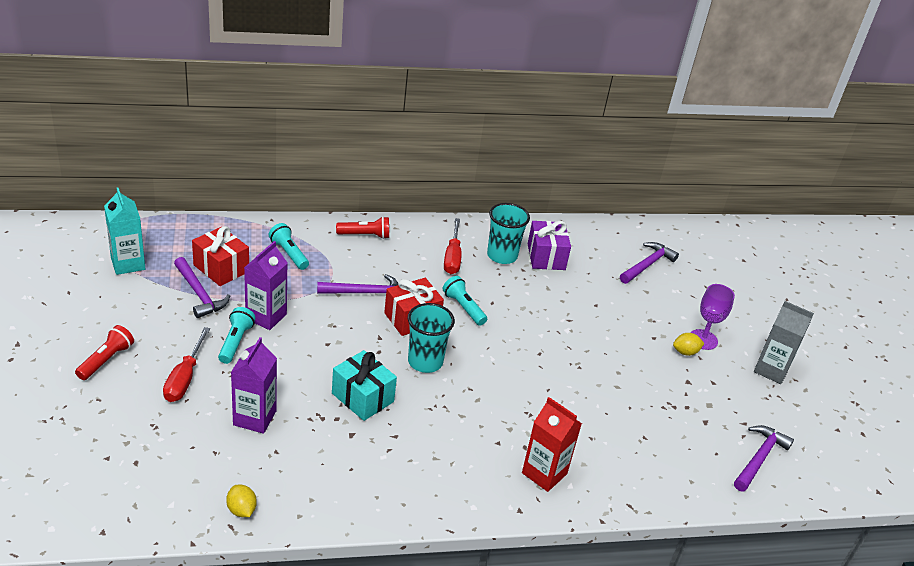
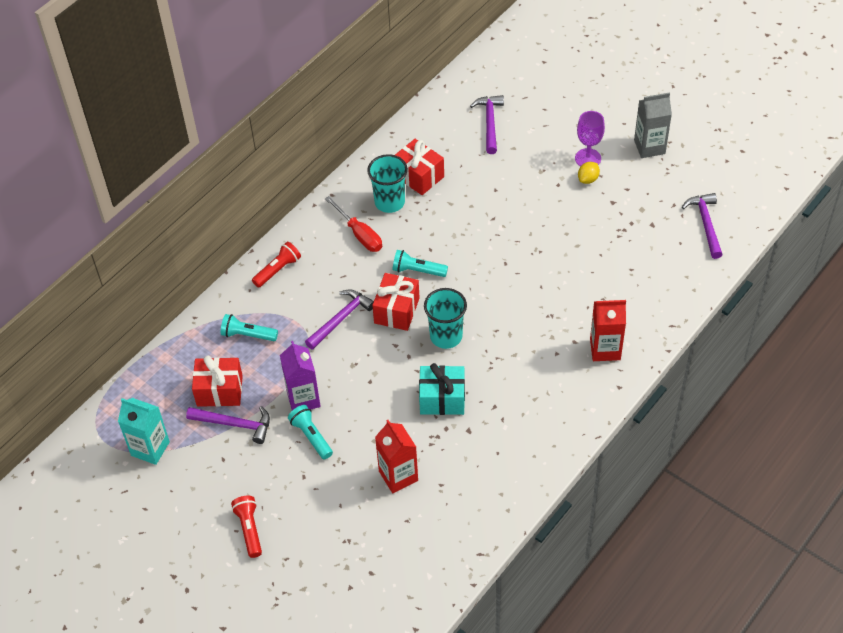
camera: 35 degrees left, 15 degrees up
(185, 378) = (317, 492): red screwdriver -> none
(241, 510) = (472, 539): yellow lemon -> none
(254, 418) = (398, 476): purple carton -> red carton
(546, 257) = (419, 176): purple gift -> red gift

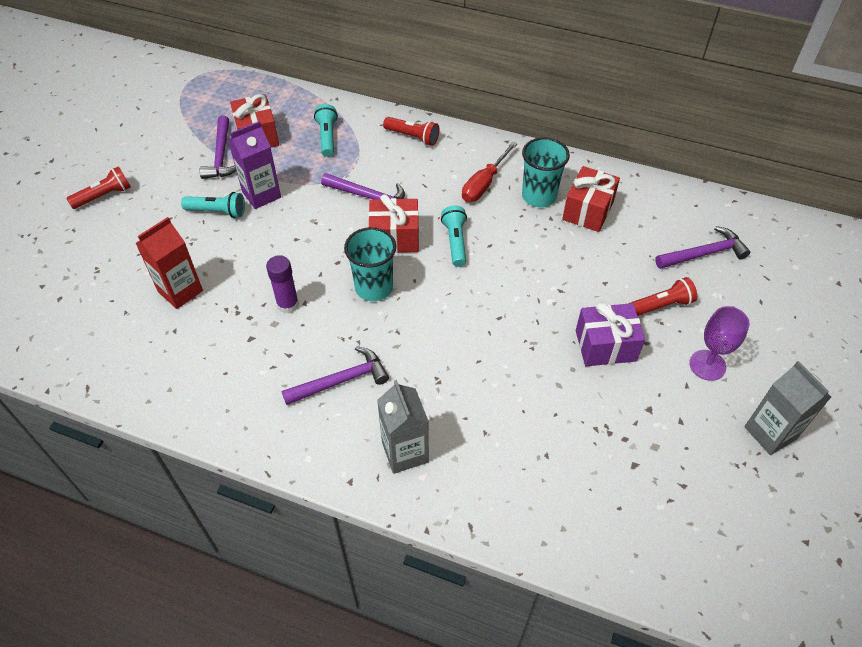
camera: 70 degrees right, 0 degrees up
(150, 448) = (184, 110): turquoise carton -> none
(311, 436) = (217, 211): turquoise flashlight -> turquoise flashlight turned 60 degrees clockwise
(442, 399) = (288, 304): turquoise gift -> purple glue stick
(528, 165) = (661, 305): none -> red flashlight
(553, 208) = (605, 346): none -> purple gift
(588, 179) = (672, 373): yellow lemon -> none
(605, 349) = (405, 452): red carton -> grey carton
(705, 224) = (669, 535): purple hammer -> purple hammer (341, 380)

